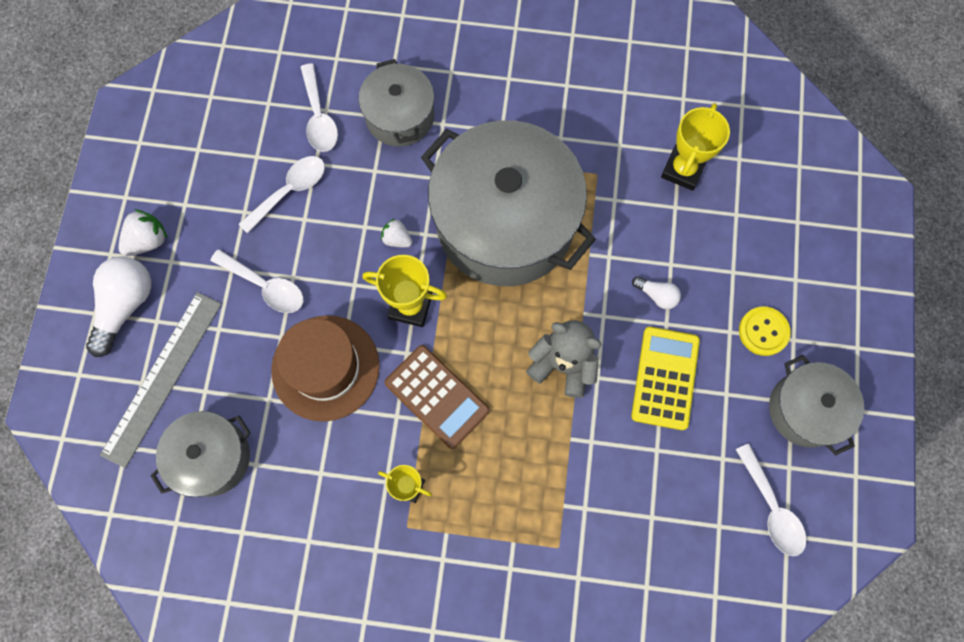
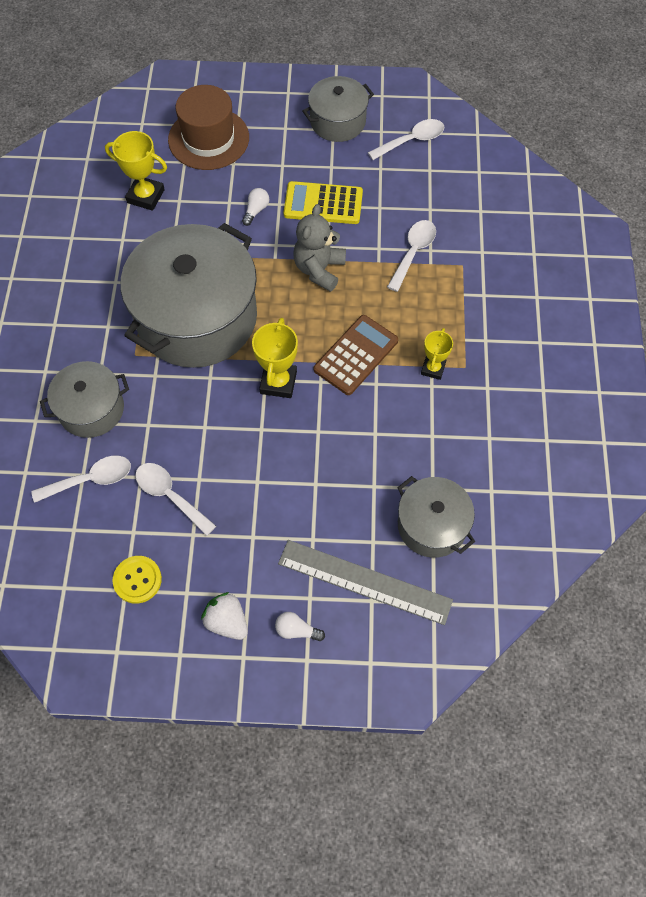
camera: 95 degrees left, 10 degrees down
(126, 306) = (296, 630): white light bulb -> white light bulb, size x0.50
(265, 286) = (268, 503): white spoon -> white spoon (413, 252)
(325, 367) = (340, 443): brown hat -> brown hat (208, 139)
(397, 239) = (216, 399): white strawberry -> none
(763, 331) = (280, 145): yellow button -> yellow button (137, 580)

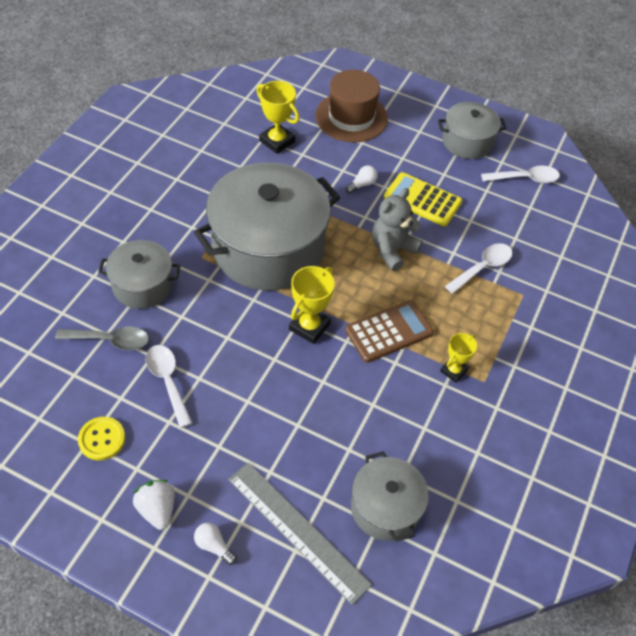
camera: 20 degrees right, 10 degrees down
(90, 479) = (110, 340): white spoon -> grey spoon

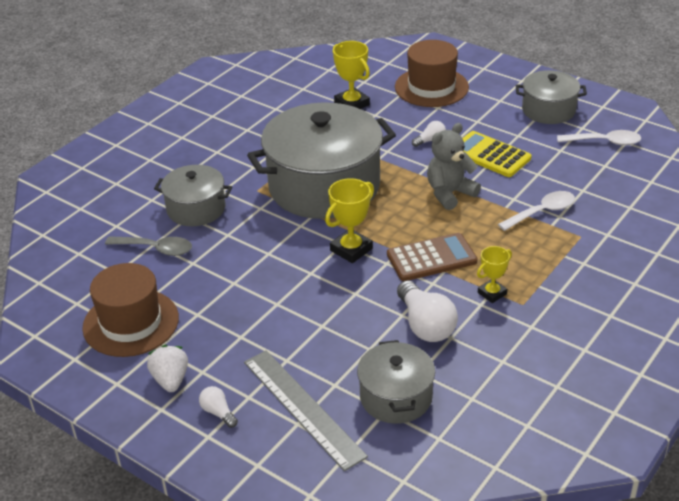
camera: 15 degrees right, 15 degrees down
(102, 439) = (131, 323): yellow button -> brown hat
(167, 381) = (203, 283): white spoon -> none
(397, 415) = (425, 325): none -> white light bulb

